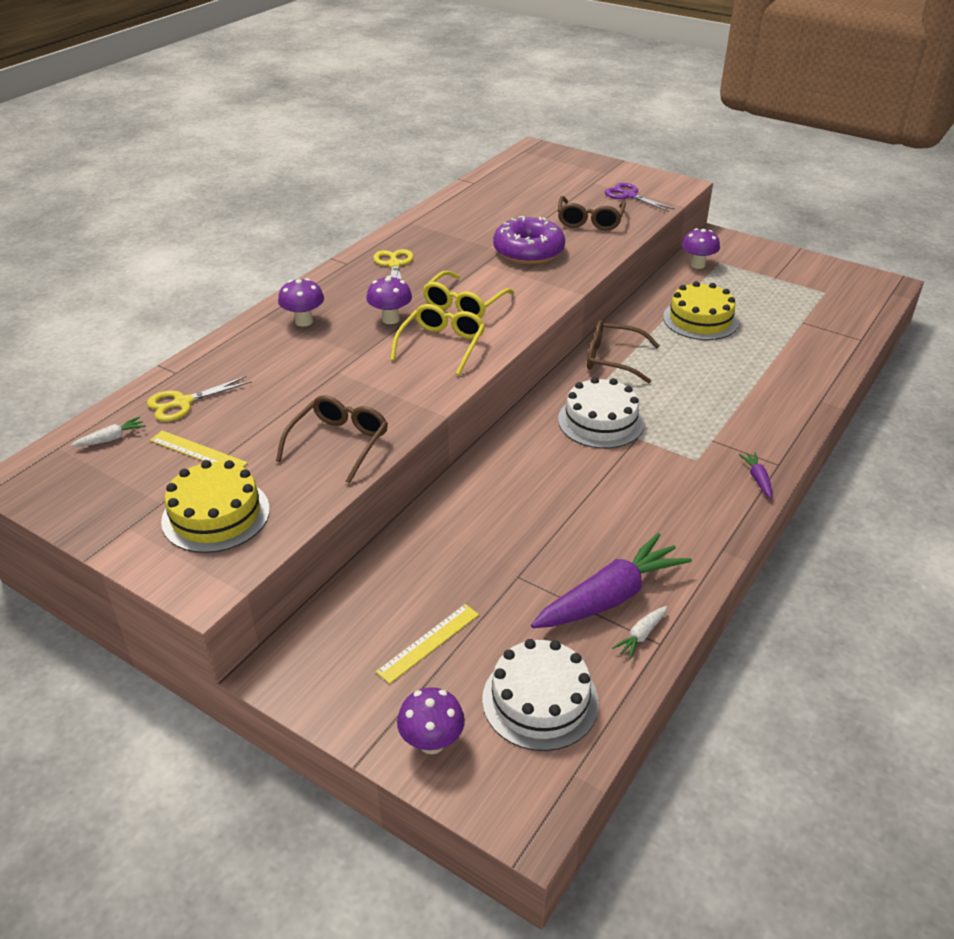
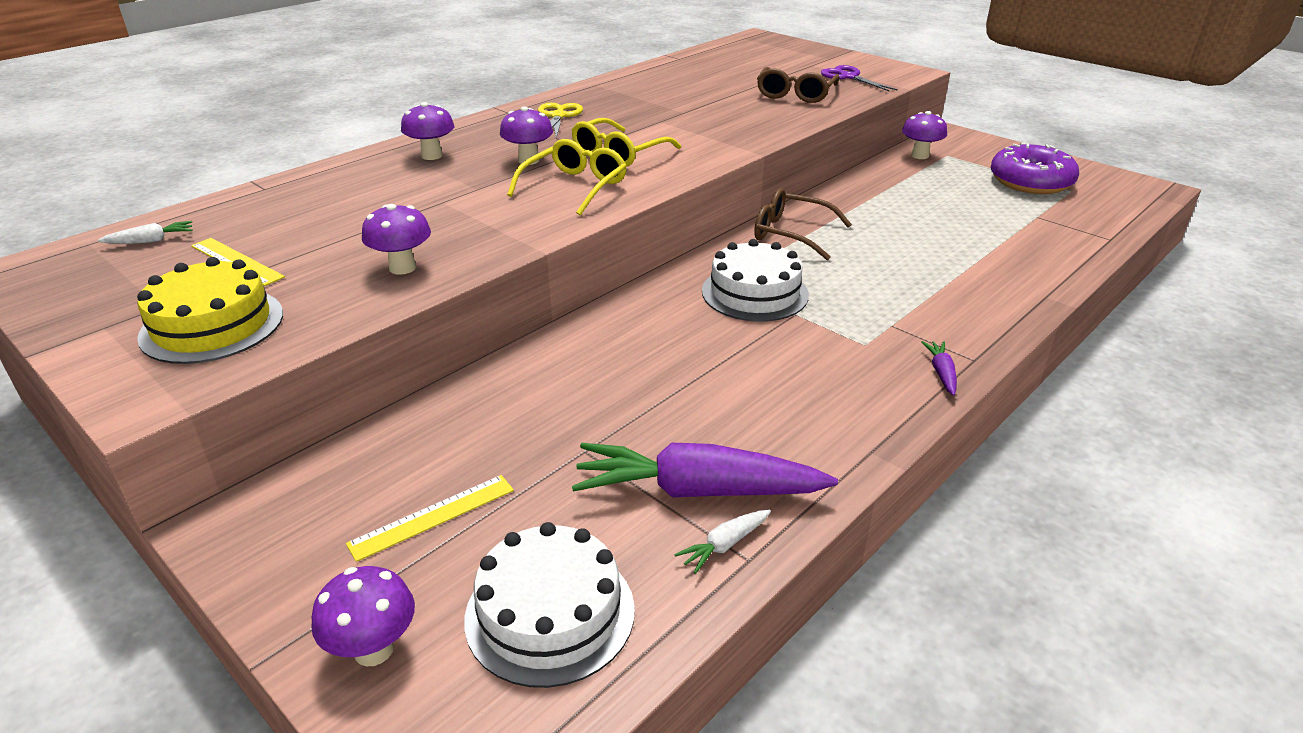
camera: 10 degrees right, 5 degrees down
(183, 403) = (253, 215): yellow scissors -> none
(339, 443) = (402, 268): brown glasses -> purple mushroom
(528, 251) = (714, 115): purple donut -> purple donut (1030, 182)
(610, 597) = (698, 490): purple carrot -> purple carrot turned 150 degrees counterclockwise
(700, 319) = (909, 205): yellow cake -> none

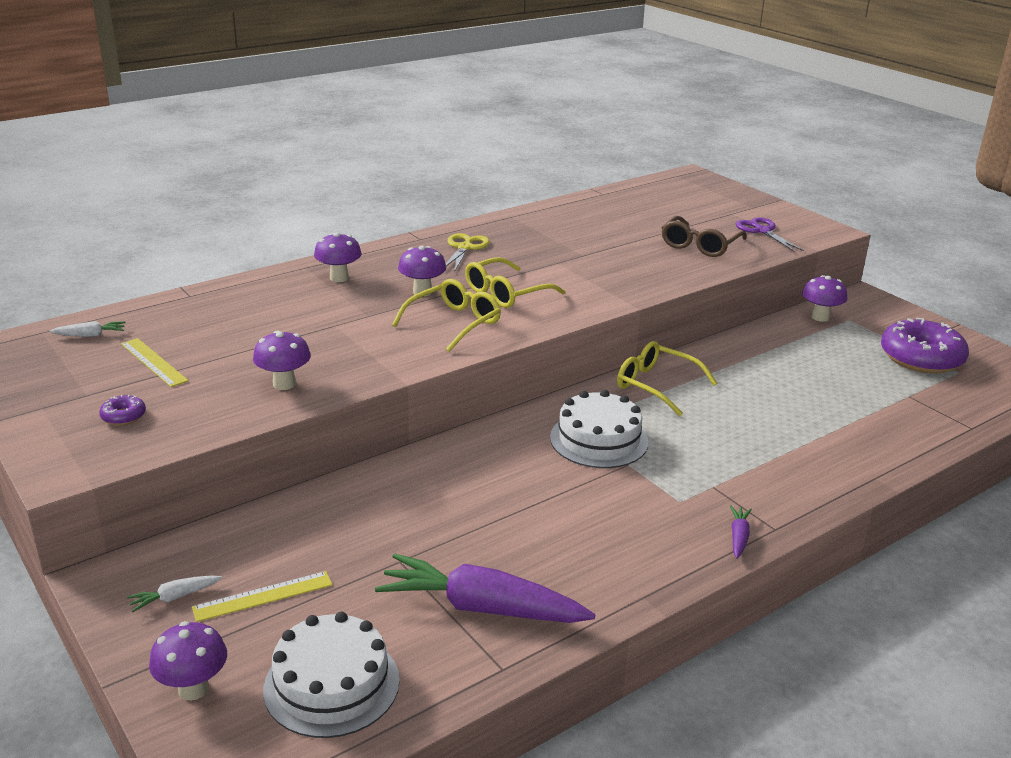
camera: 10 degrees right, 5 degrees down
(212, 325) = (123, 416): yellow cake -> purple donut
(724, 545) = (487, 654): white carrot -> white carrot (175, 597)
(791, 234) = (656, 385): brown glasses -> yellow glasses

